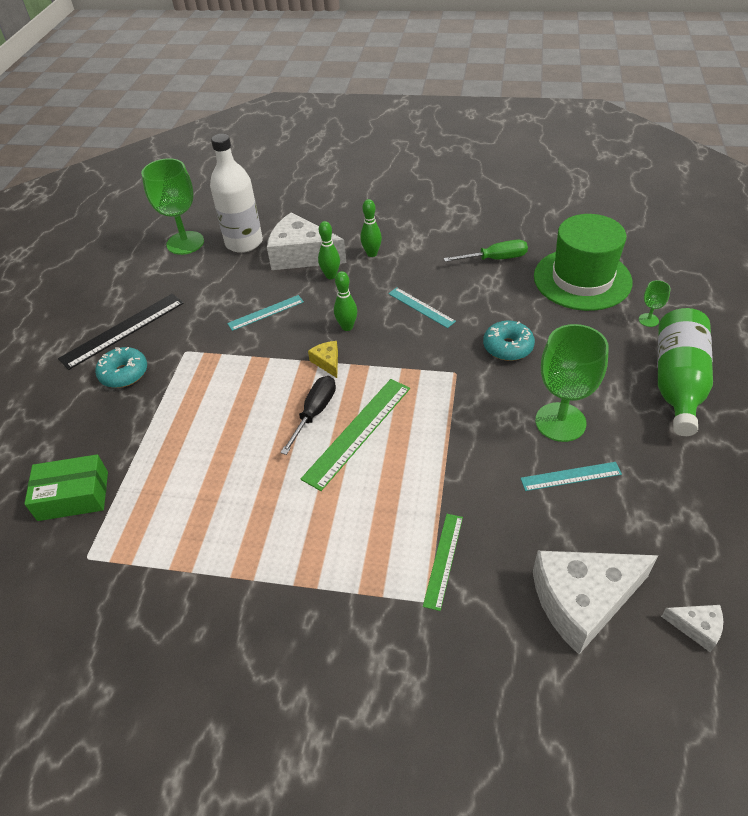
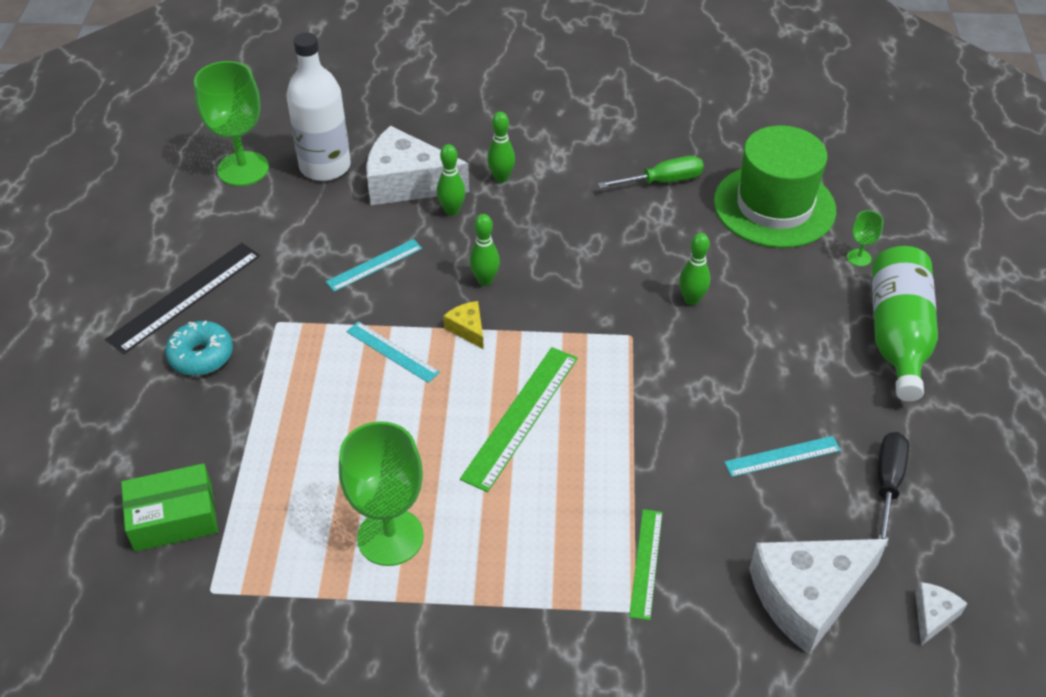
camera: 10 degrees left, 0 degrees up
(314, 413) = (462, 396): black screwdriver -> black screwdriver (887, 484)
(421, 307) = (576, 251): turquoise ruler -> turquoise ruler (392, 352)
(508, 347) = (691, 299): turquoise donut -> green bowling pin
(560, 422) = (764, 391): green goblet -> green goblet (390, 537)
(696, 627) = (933, 616): white cheese -> white cheese turned 75 degrees counterclockwise

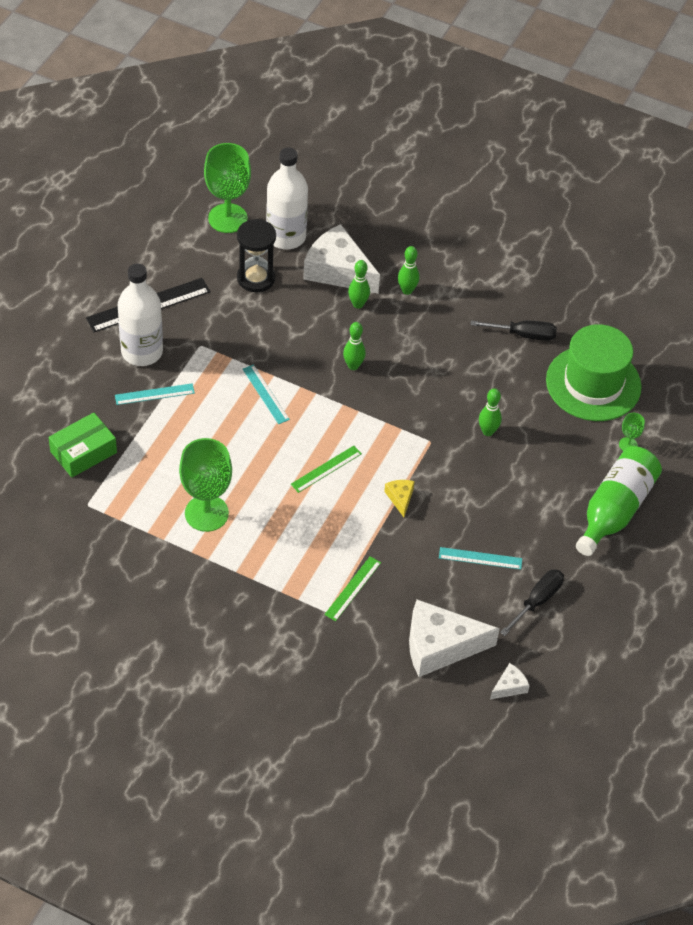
camera: 20 degrees right, 5 degrees up
(173, 517) = (83, 452): green box -> green box turned 45 degrees counterclockwise
(201, 356) = (142, 352): turquoise donut -> white bottle
(311, 222) = (256, 278): none -> black hourglass
(374, 265) = (284, 327): turquoise ruler -> turquoise ruler (154, 394)
(467, 329) = (323, 396): yellow cheese -> yellow cheese (400, 498)
(520, 416) = (326, 469): green ruler -> green ruler, size x0.60
(662, 181) = (523, 335): green screwdriver -> black screwdriver

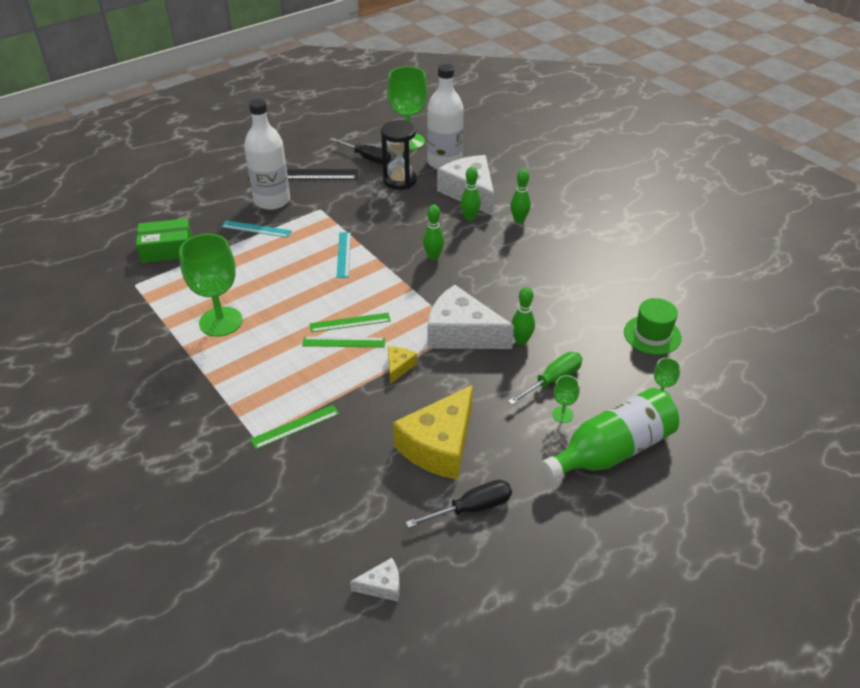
camera: 30 degrees right, 10 degrees down
(335, 492) = (343, 342): none -> green ruler
(440, 646) = (338, 513): white cheese -> white cheese (461, 333)
(480, 558) = (439, 445): turquoise ruler -> yellow cheese
(523, 335) = (604, 278): black screwdriver -> black screwdriver (367, 158)
(535, 462) = (552, 381): none -> green screwdriver
(561, 492) = (562, 415): none -> green goblet
(593, 383) = (652, 335): green hat -> green hat, size x0.57

